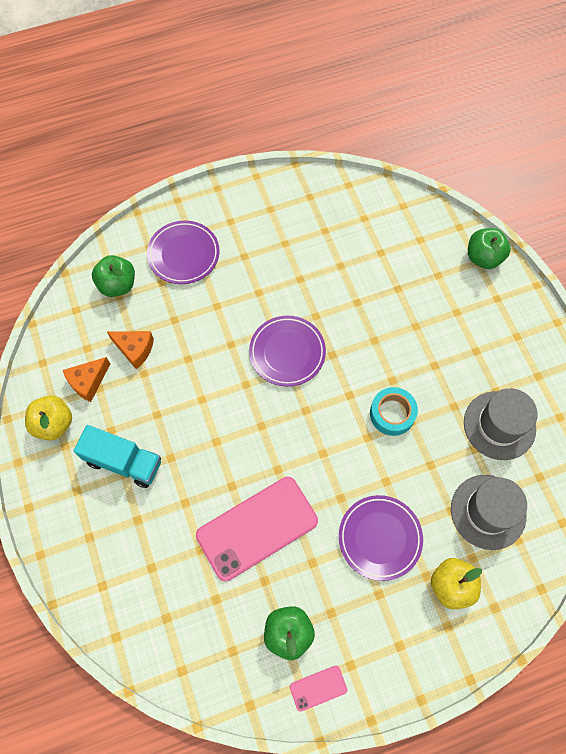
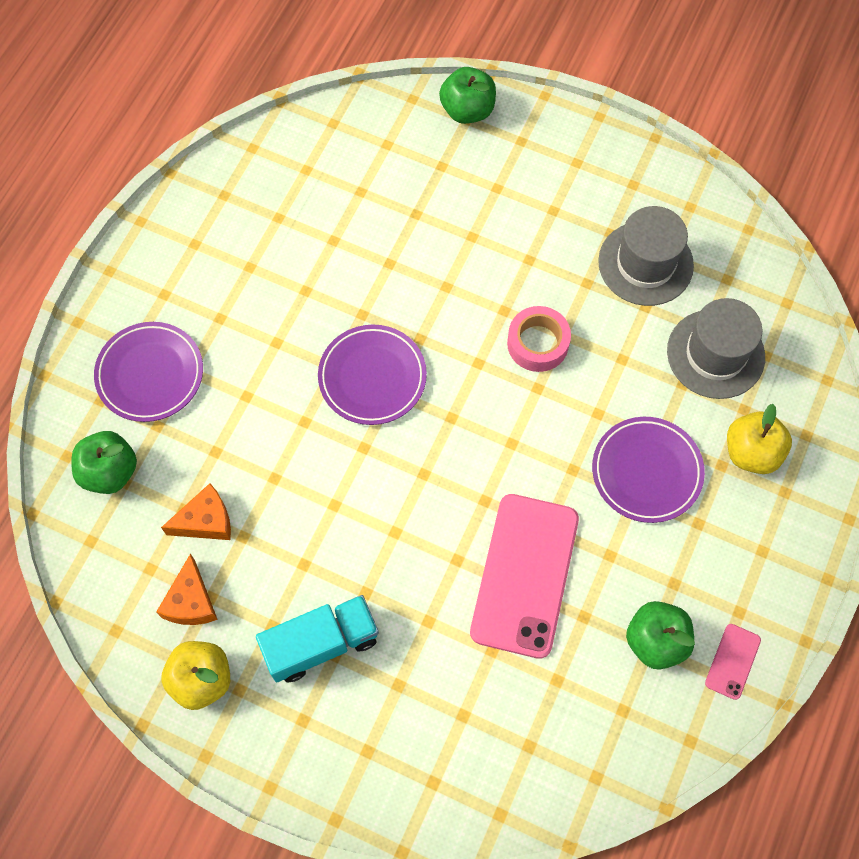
camera: 45 degrees left, 0 degrees up
(392, 414) = (538, 343): turquoise tape -> pink tape

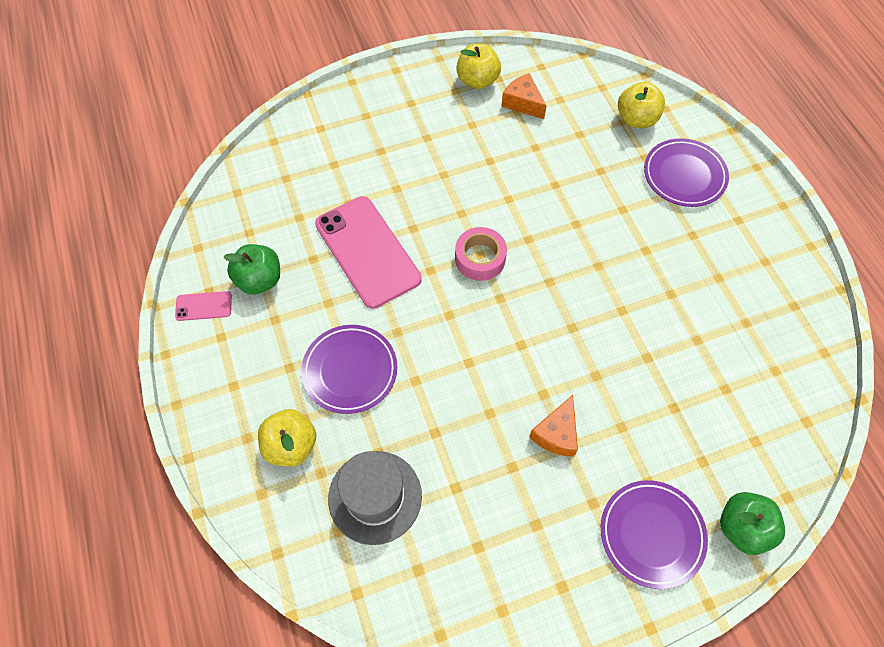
camera: 135 degrees right, 5 degrees down
(110, 472) = (636, 119): green apple -> yellow apple
(206, 521) = (562, 138): orange cheese -> orange cheese (556, 433)
(321, 644) = (439, 136): turquoise truck -> none
(372, 377) = (570, 279): purple plate -> purple plate (651, 534)
(538, 343) = (499, 391): pink tape -> pink tape (480, 258)
(645, 263) = (488, 523): grey hat -> none
(732, 661) = (203, 306): pink phone -> pink phone turned 75 degrees counterclockwise

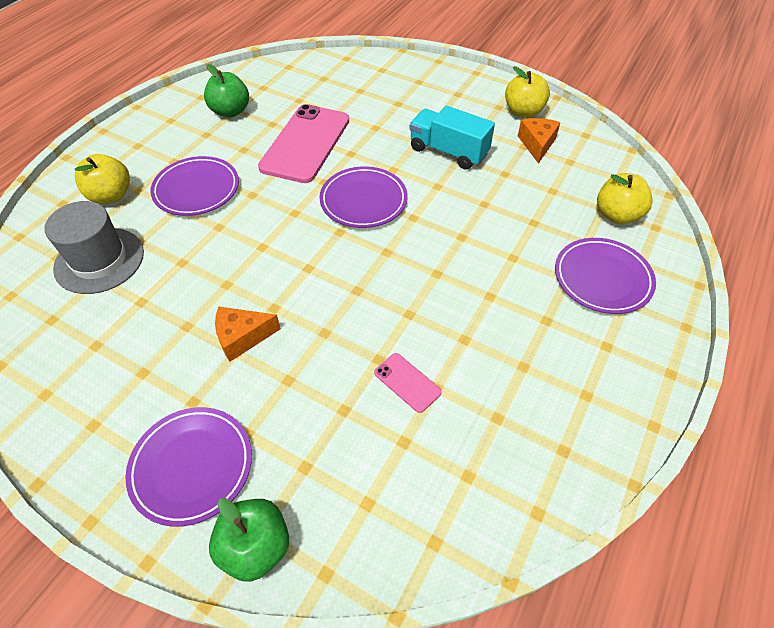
camera: 50 degrees right, 10 degrees down
(203, 306) = (187, 101): pink phone -> pink phone (407, 382)
(476, 163) = (448, 152): none -> turquoise truck
(480, 258) = (363, 201): pink tape -> purple plate

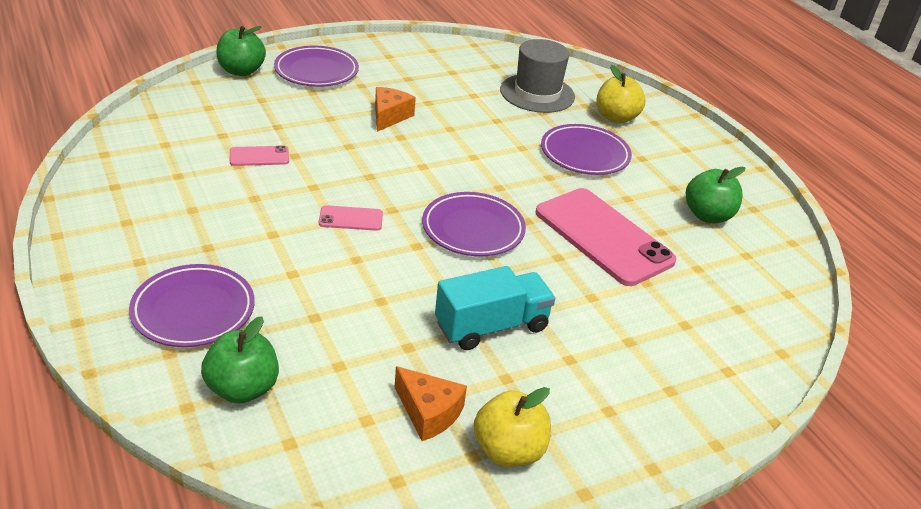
camera: 120 degrees right, 15 degrees down
(423, 266) = (351, 219): none -> pink phone
(617, 215) = (242, 388): yellow apple -> green apple

